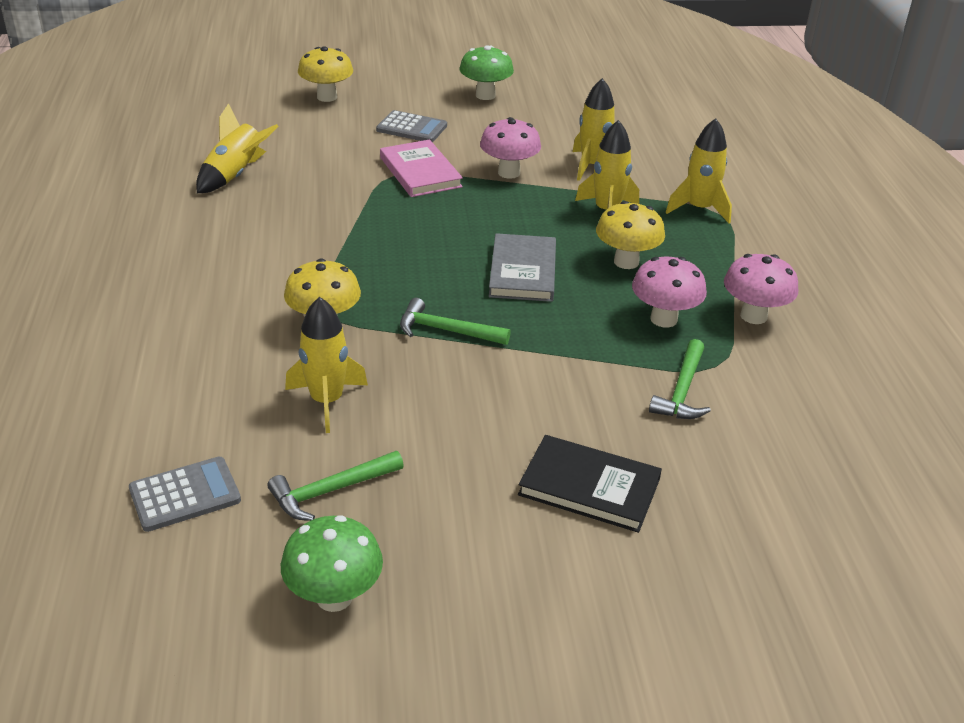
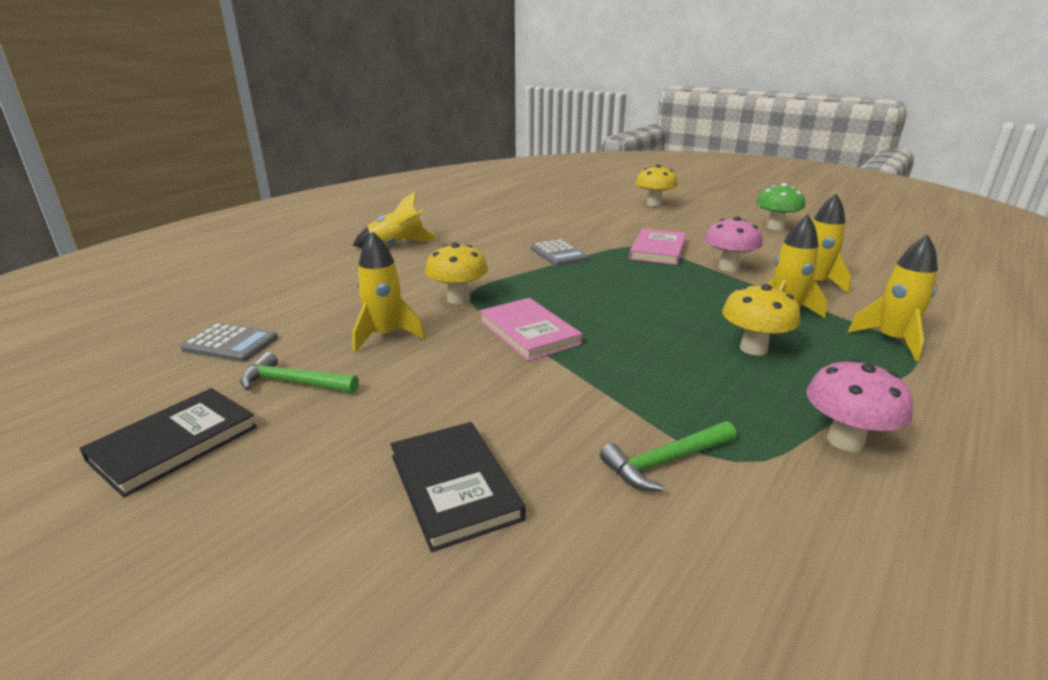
camera: 45 degrees right, 10 degrees down
(235, 175) = (537, 221): yellow rocket -> yellow rocket (397, 245)
(334, 597) = (174, 443): green mushroom -> black book
(411, 128) = (689, 229): grey calculator -> grey calculator (559, 254)
(446, 330) = (528, 332): green hammer -> pink book
(523, 271) = (646, 322): grey book -> none
(663, 319) = (731, 400): pink mushroom -> none

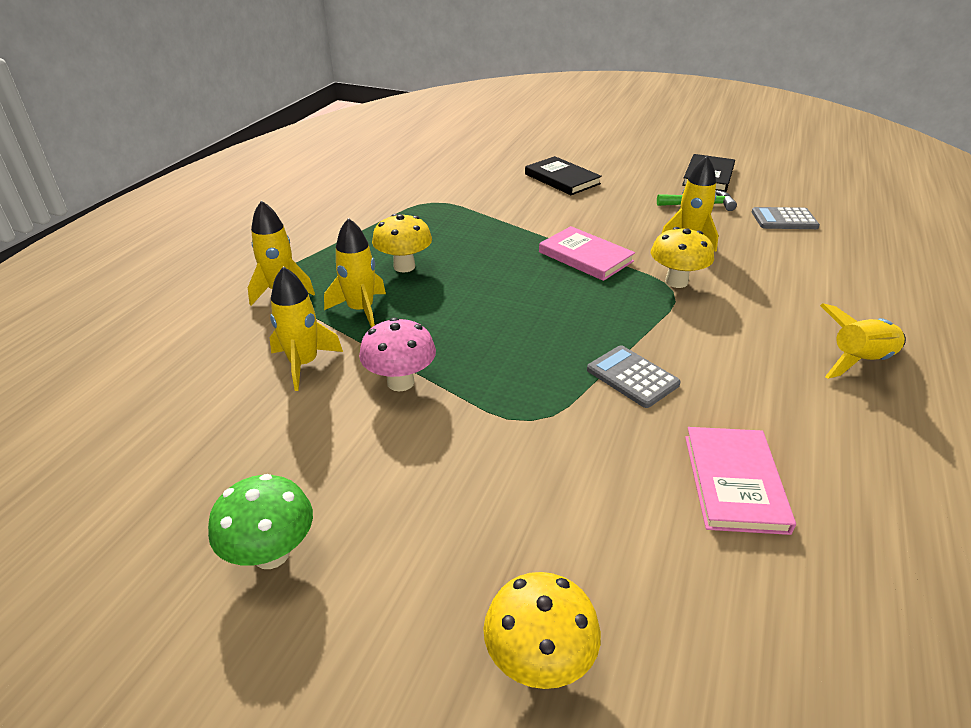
camera: 165 degrees right, 10 degrees up
(658, 250) = (498, 414): pink book -> pink book (734, 482)
(665, 462) = (468, 197): green hammer -> none
(845, 440) = (370, 216): pink mushroom -> none

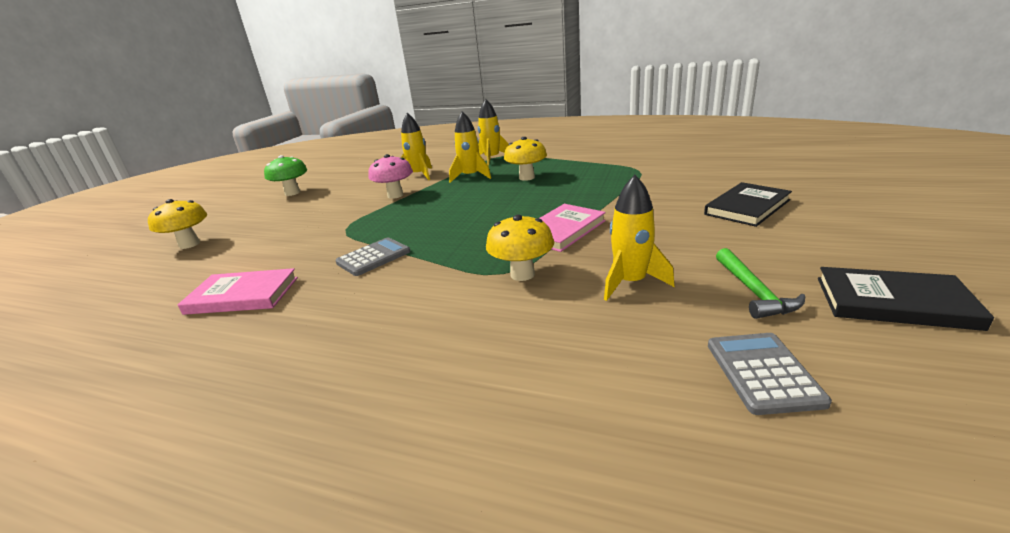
camera: 90 degrees right, 10 degrees down
(859, 361) = (349, 387): yellow rocket -> none

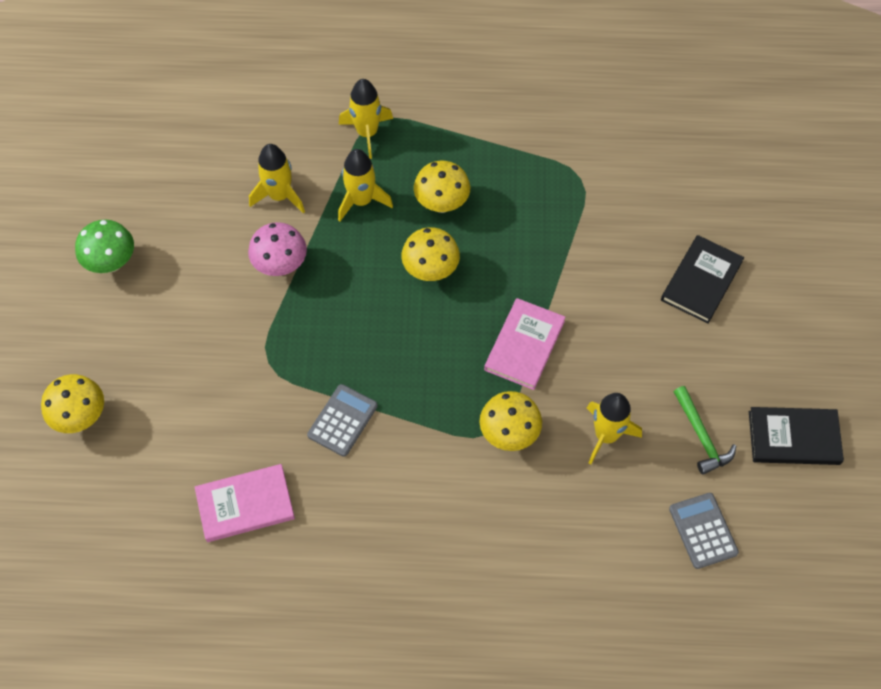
camera: 20 degrees left, 35 degrees up
(501, 199) = (430, 270): none -> yellow mushroom

